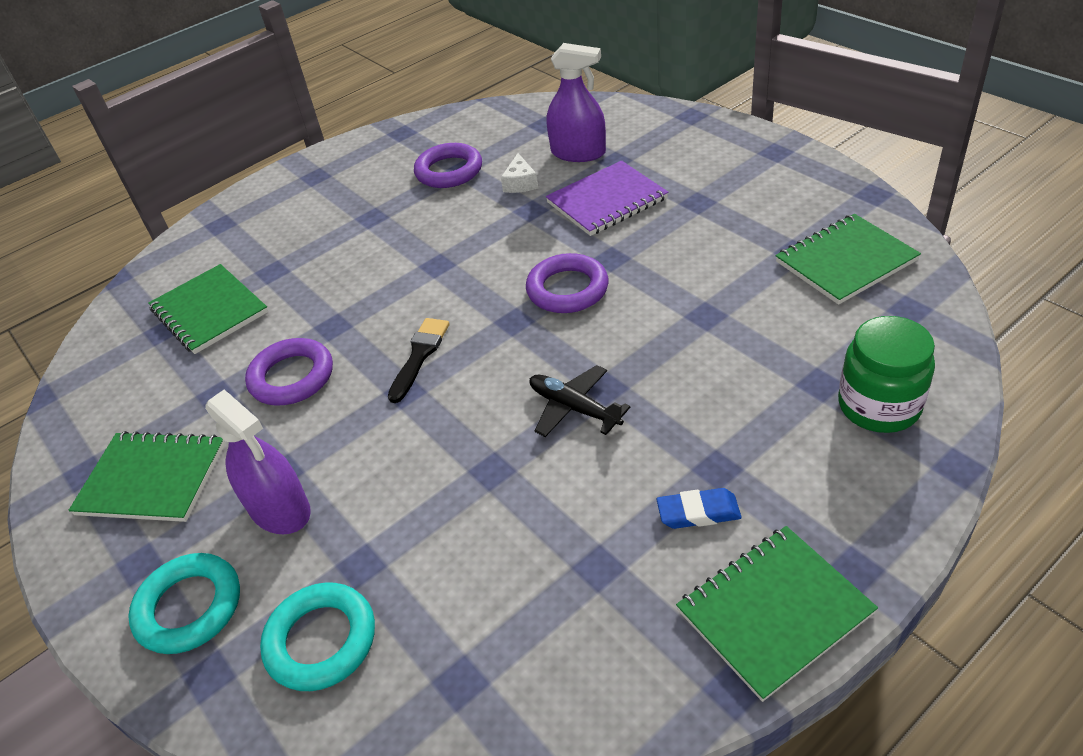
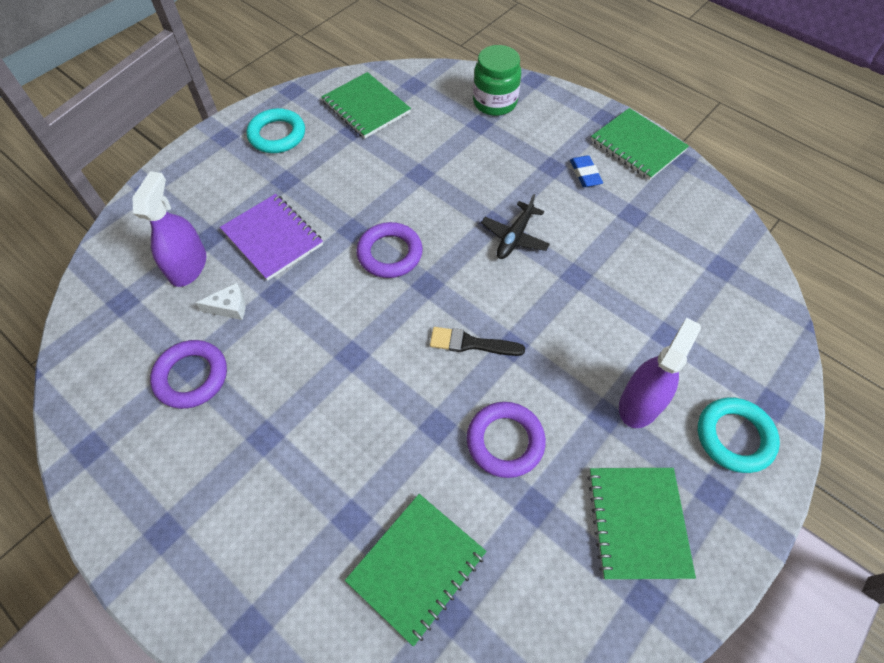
camera: 105 degrees left, 15 degrees up
(321, 640) = (726, 344): turquoise ring -> turquoise ring (277, 135)

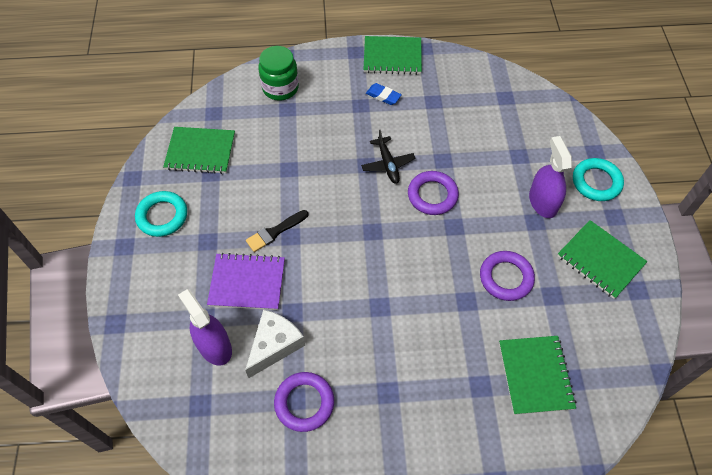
camera: 45 degrees left, 0 degrees up
(229, 307) = (274, 345): white cheese -> white cheese, size x1.76
(390, 253) = (330, 232): purple ring -> purple ring (432, 195)
(471, 343) = (433, 243): black brush -> black brush (275, 232)

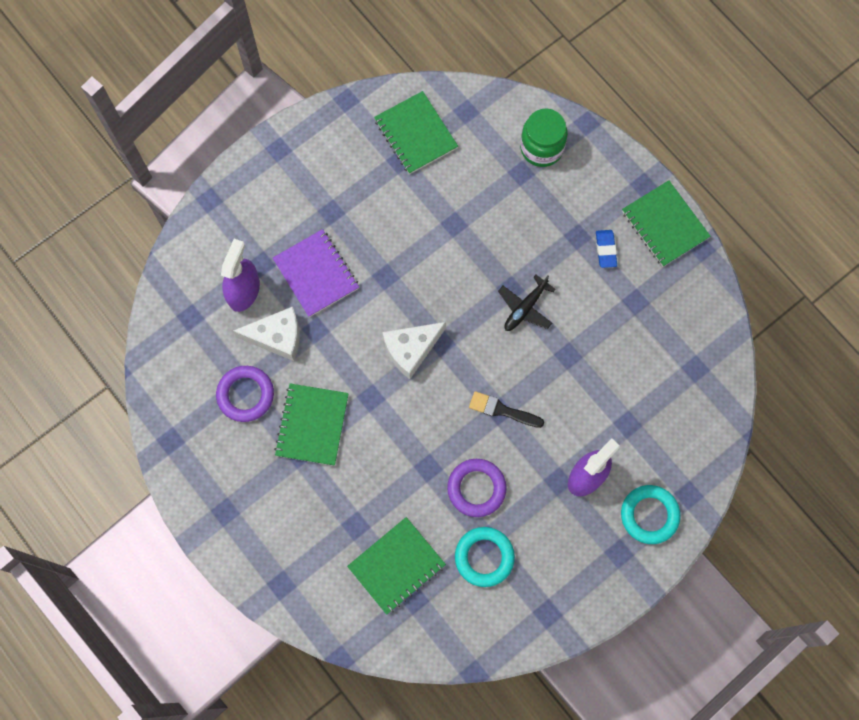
camera: 55 degrees right, 15 degrees up
(162, 216) = (328, 156): turquoise ring -> turquoise ring (484, 557)
(275, 232) = (380, 260): black brush -> black brush (502, 410)
(362, 254) = (411, 350): none -> white cheese
(432, 195) = (519, 370): purple ring -> none
(600, 260) = (557, 564): green notebook -> green notebook (312, 425)

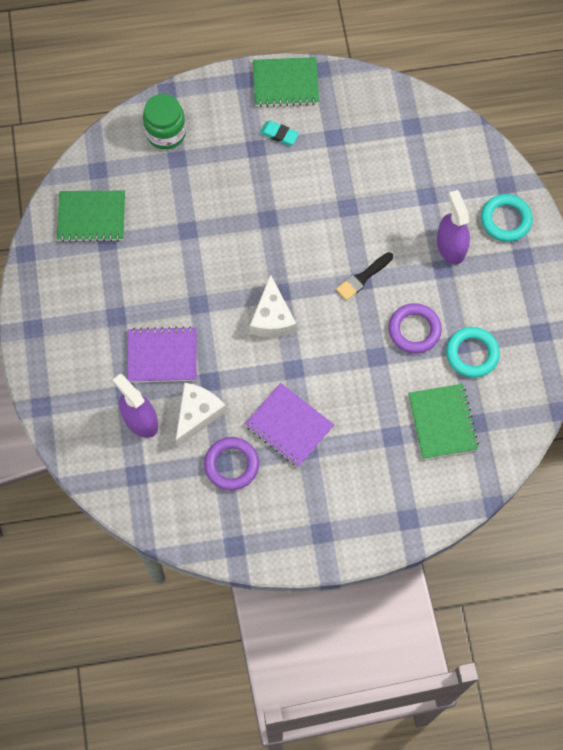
camera: 60 degrees left, 5 degrees down
(312, 425) = (289, 426): green notebook -> purple notebook
(525, 308) = (290, 216): black plane -> none
(605, 250) = (279, 134): blue eraser -> turquoise eraser

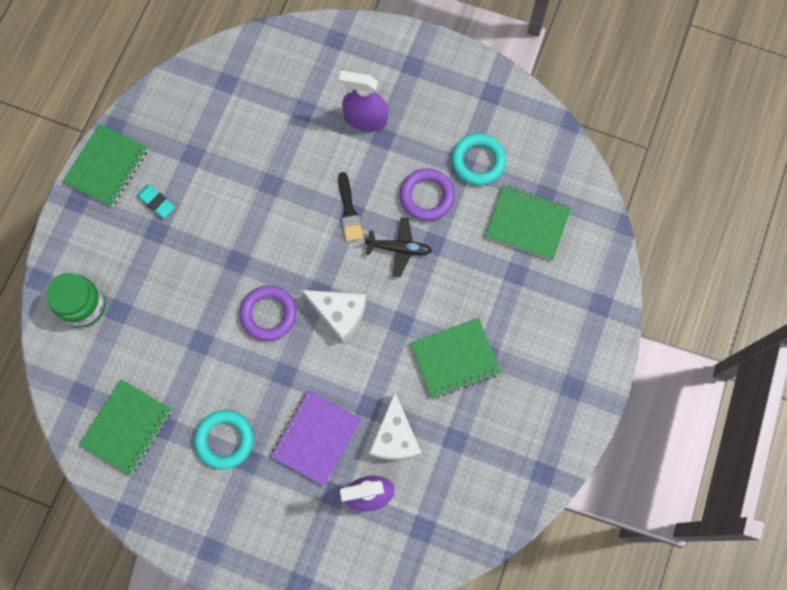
camera: 60 degrees left, 5 degrees up
(197, 414) = (395, 437): white cheese -> white cheese turned 150 degrees counterclockwise
(231, 465) = (463, 432): purple ring -> purple ring (268, 314)
(279, 134) = (156, 202): turquoise eraser -> turquoise eraser turned 75 degrees clockwise
(289, 426) = (454, 358): purple notebook -> green notebook
(355, 333) = (399, 248): none -> black plane
(505, 220) = (369, 59): turquoise ring -> turquoise ring (224, 440)

